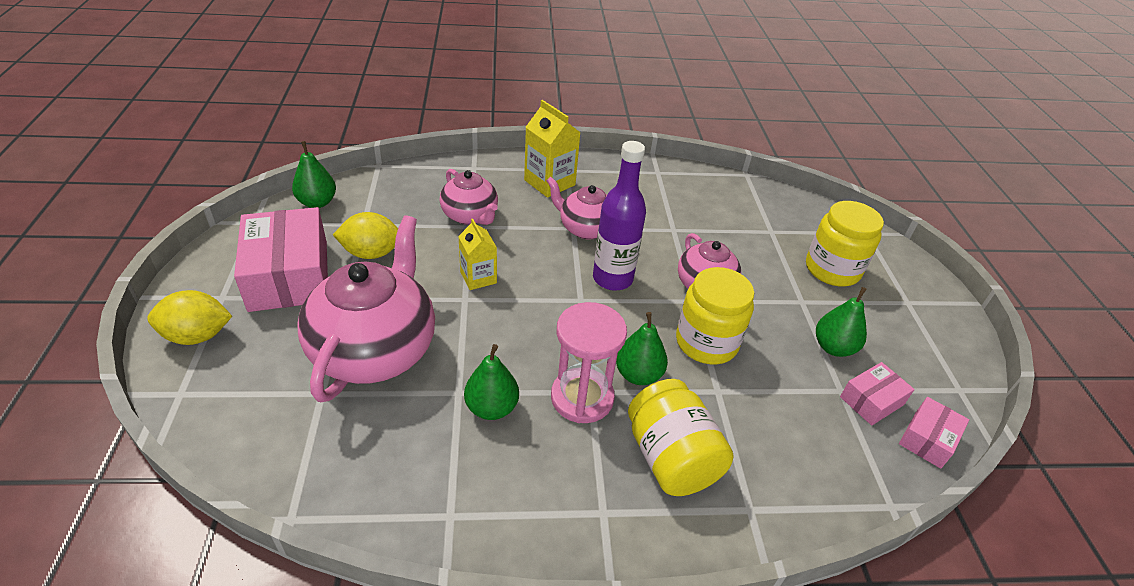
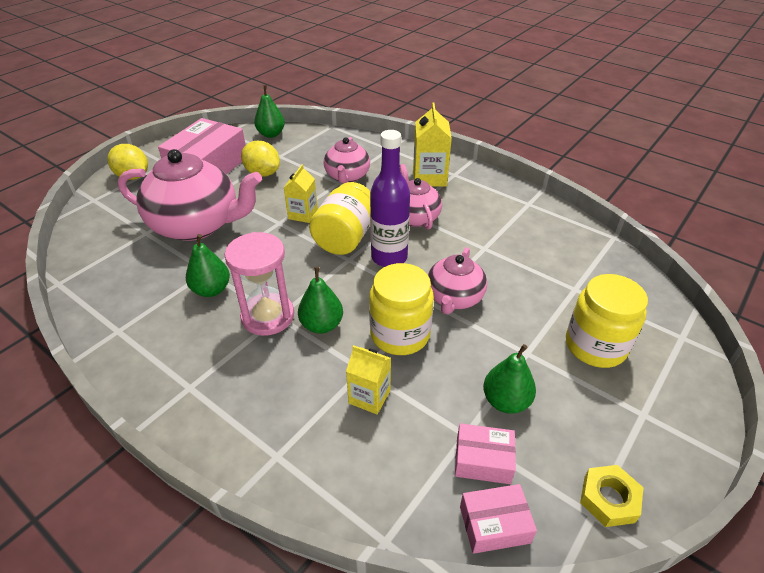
camera: 45 degrees right, 0 degrees up
(375, 349) = (197, 225): pink teapot -> pink teapot turned 45 degrees clockwise
(671, 458) = (271, 387): yellow jar -> yellow jar (345, 238)
(750, 409) = (369, 397): none -> yellow carton
(955, 373) = (609, 499): none -> yellow nut

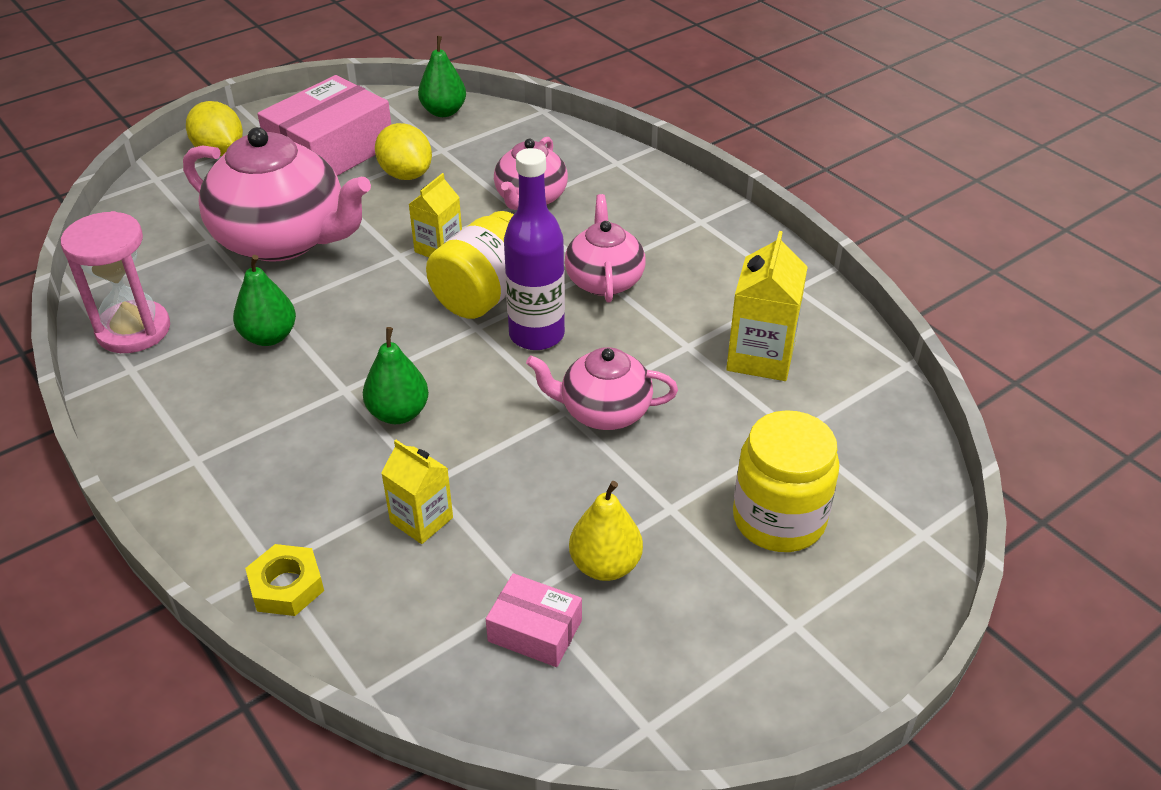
camera: 15 degrees right, 0 degrees up
(268, 316) = (330, 387): pink hourglass -> pink hourglass (133, 330)
(400, 334) = (501, 447): yellow jar -> none
(429, 177) = (658, 220): yellow carton -> yellow carton (760, 357)
(454, 298) = (603, 411): pink teapot -> pink teapot turned 60 degrees clockwise
(494, 524) = (511, 708): pink box -> none
(506, 401) = (605, 565): green pear -> yellow pear
(609, 499) = (680, 715): yellow nut -> yellow nut (286, 586)

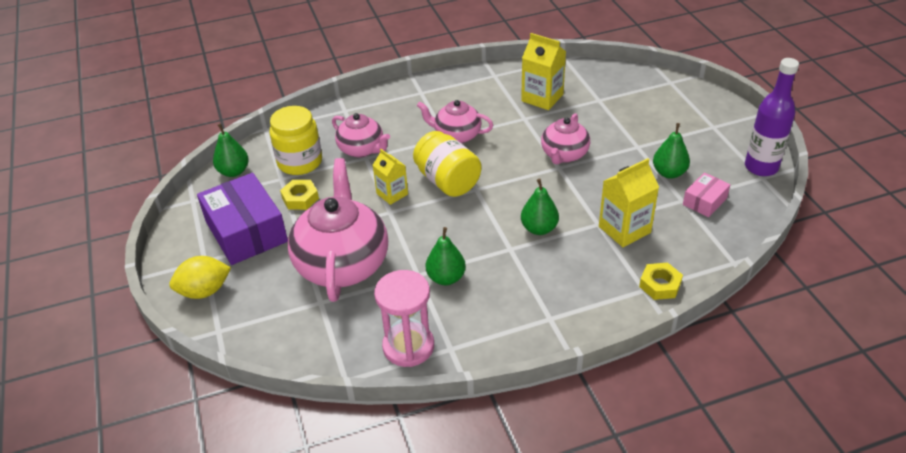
camera: 70 degrees left, 0 degrees up
(283, 239) = (342, 264): pink teapot -> pink teapot turned 45 degrees counterclockwise
(330, 151) = (246, 231): pink box -> purple box
(406, 174) = (300, 198): yellow lemon -> yellow nut
(421, 520) = (624, 229): yellow carton -> yellow carton, size x1.53
(536, 335) = (493, 167): purple bottle -> purple bottle (761, 167)
(605, 565) = (669, 173): yellow pear -> green pear
(779, 519) = (652, 117): yellow jar -> yellow jar (300, 162)

